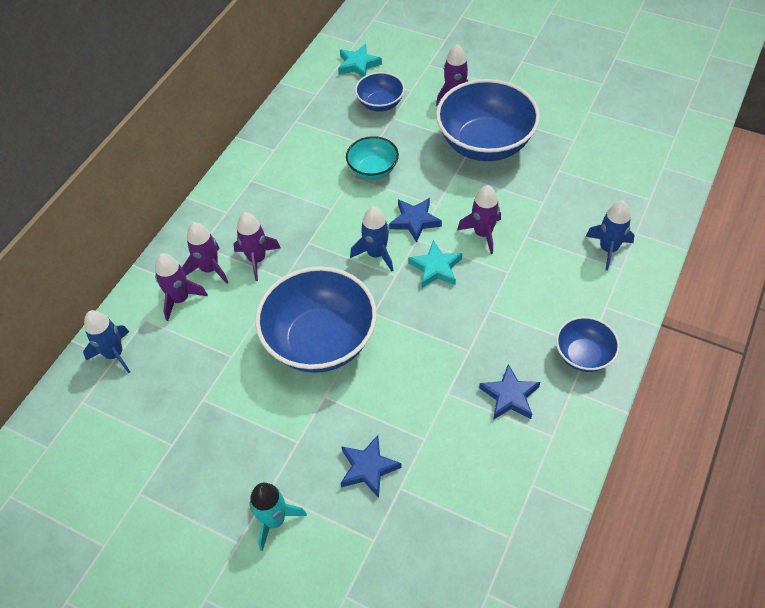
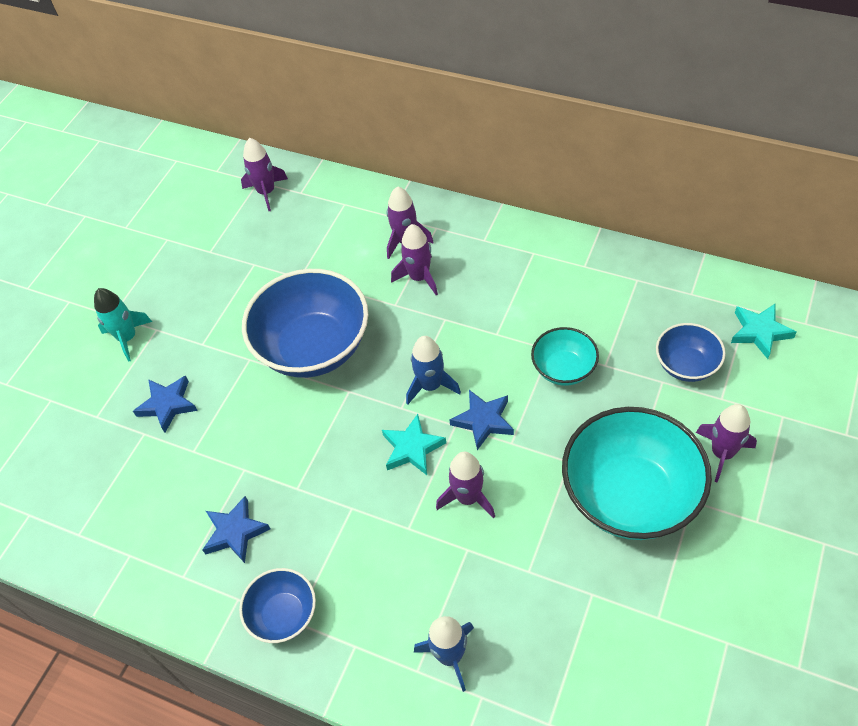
camera: 90 degrees right, 0 degrees up
(114, 354) = (306, 191): blue rocket -> none
(180, 299) = (367, 225): purple rocket -> purple rocket (266, 192)
(485, 144) = (630, 495): blue bowl -> turquoise bowl

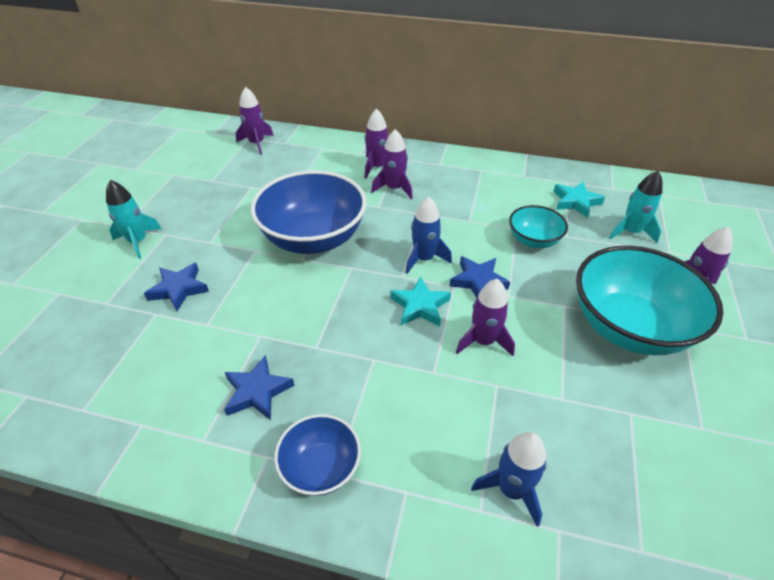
camera: 15 degrees left, 10 degrees down
(686, 365) = (631, 232): blue bowl -> turquoise rocket
(759, 332) = (676, 208): turquoise star -> turquoise star (576, 202)

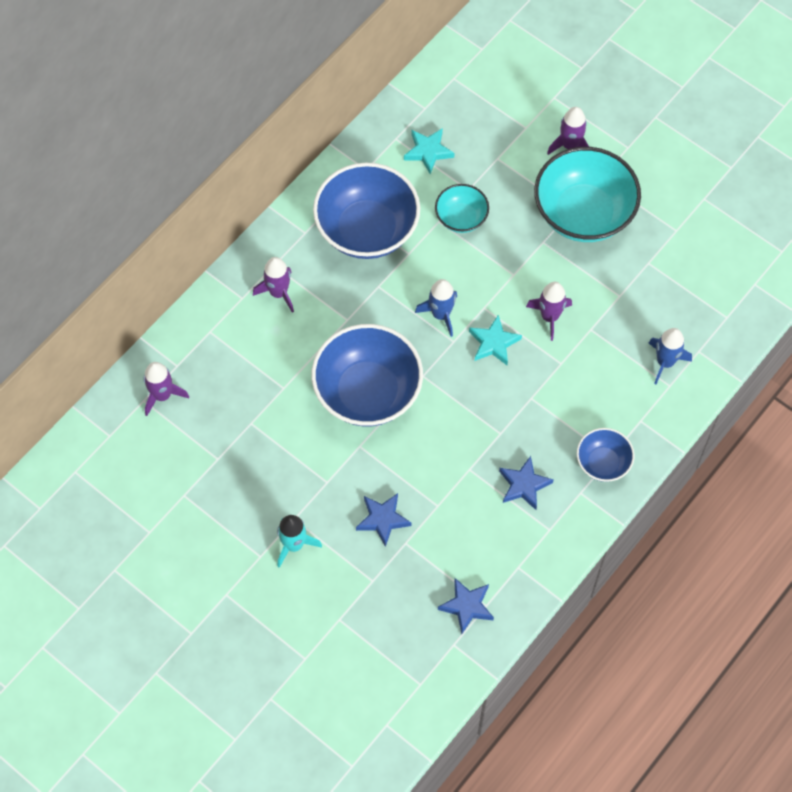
camera: 65 degrees left, 20 degrees up
(394, 188) = (325, 293): purple rocket -> none
(470, 192) = (367, 230): none -> blue bowl
(478, 281) = (487, 287): blue star -> blue star (467, 606)
(631, 232) = (489, 137): turquoise rocket -> none

